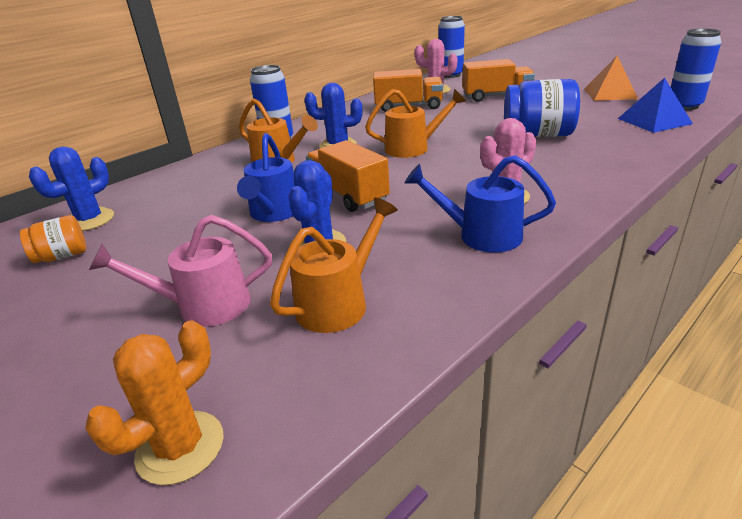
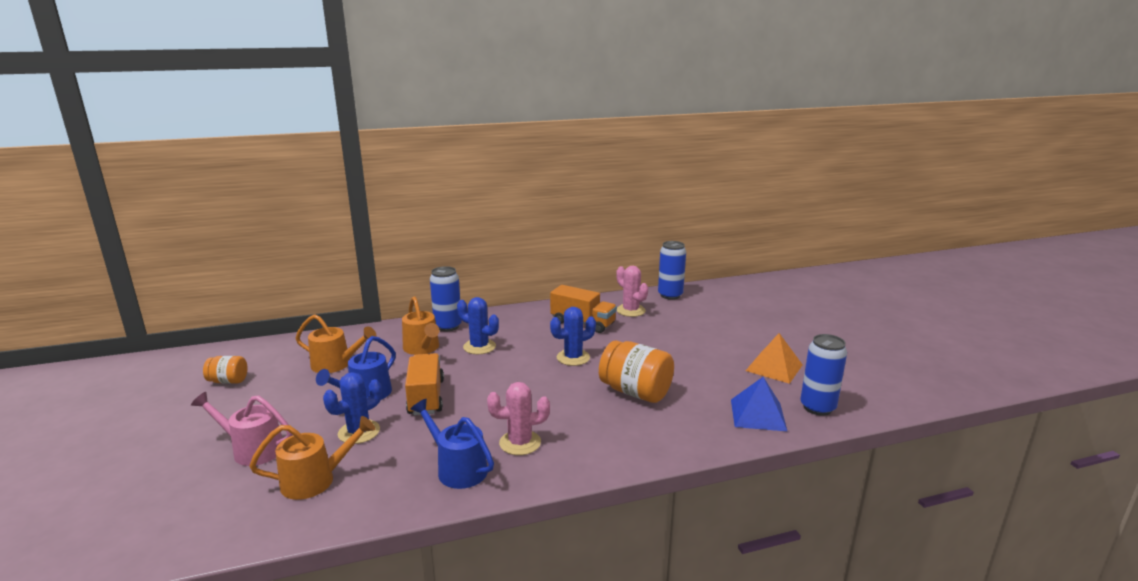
camera: 25 degrees right, 10 degrees down
(90, 220) = (268, 358): blue cactus -> blue cactus (573, 358)
(180, 447) = (154, 528): orange cactus -> none
(413, 148) = (526, 370): orange watering can -> orange watering can (336, 364)
(496, 96) = (669, 336): orange truck -> none
(537, 135) = (635, 392): blue jar -> orange jar

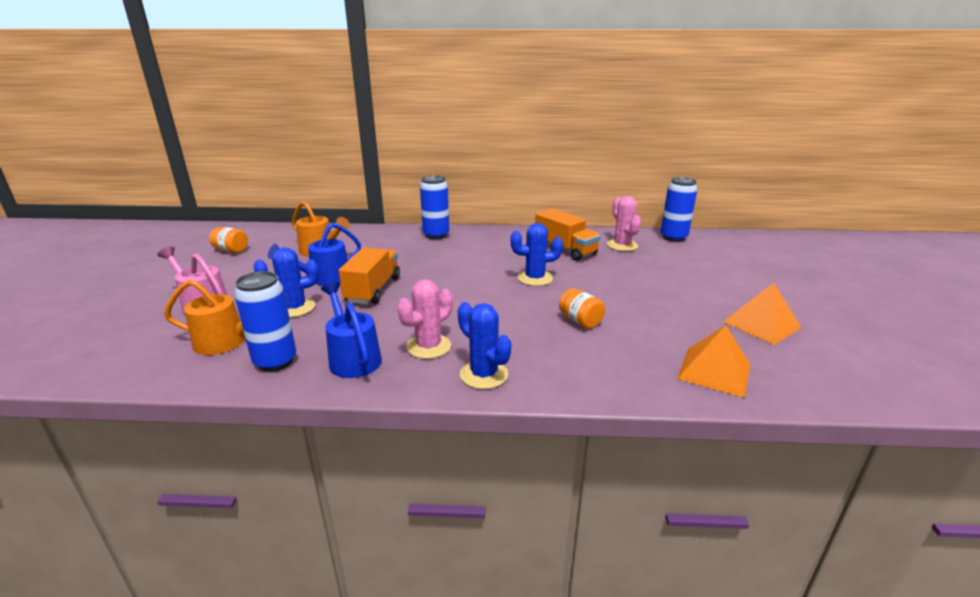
camera: 20 degrees right, 5 degrees up
(423, 349) = (401, 249): orange watering can -> none
(479, 347) = (452, 255): blue cactus -> blue cactus (484, 375)
(520, 443) = (428, 346): pink cactus -> pink cactus turned 60 degrees counterclockwise
(635, 392) = (580, 321): orange jar -> orange jar, size x0.55
(758, 414) = (714, 371): blue pyramid -> orange pyramid
(817, 407) = (799, 378): blue can -> blue can (275, 361)

